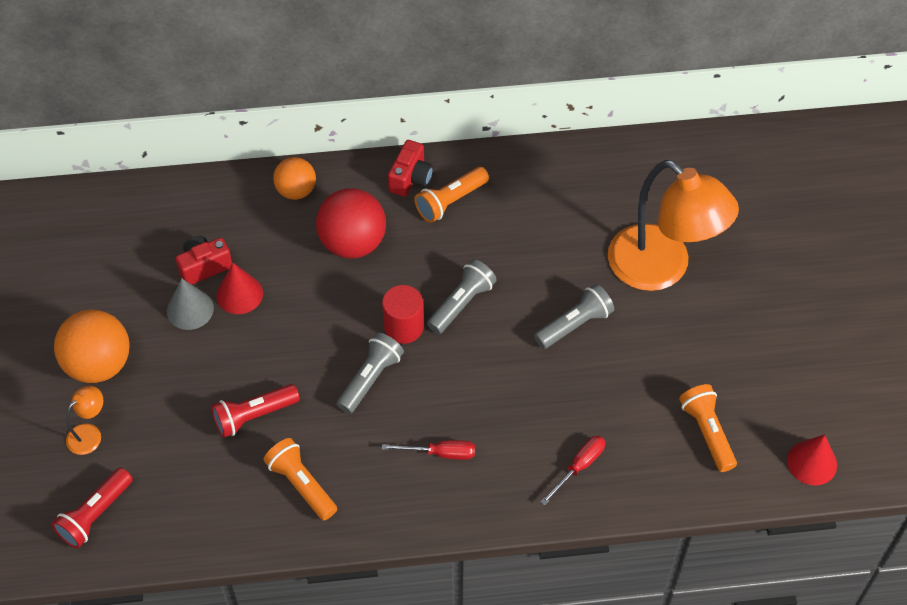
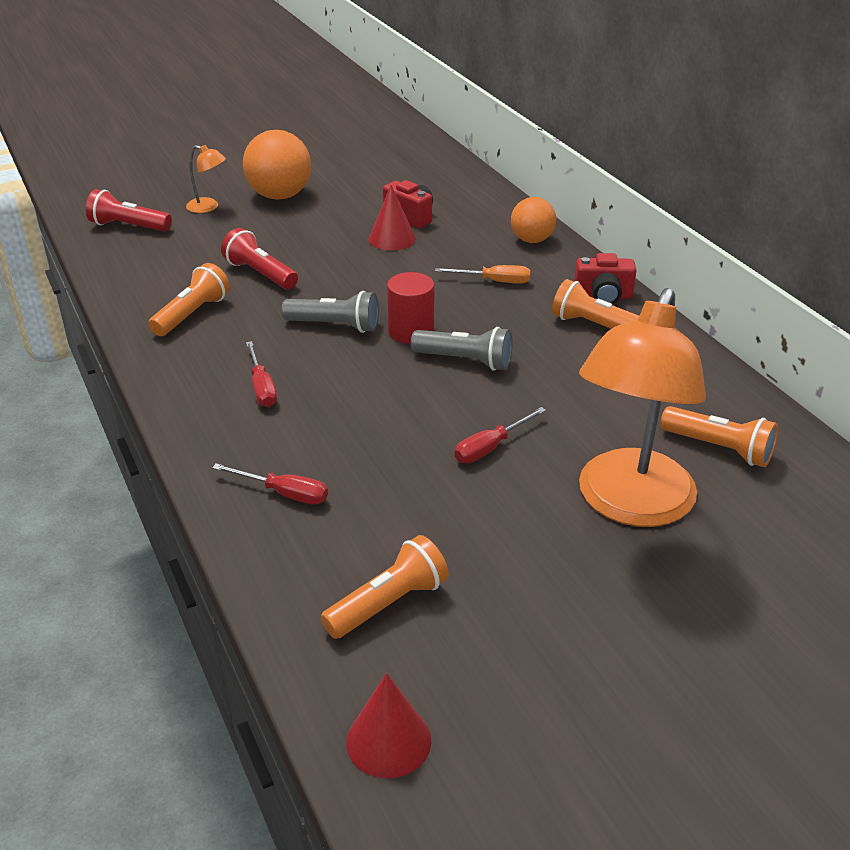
camera: 70 degrees right, 20 degrees down
(190, 309) = (360, 220): grey cone -> none
(352, 243) = (494, 281): red ball -> orange screwdriver
(574, 324) = (490, 447): grey flashlight -> red screwdriver
(624, 195) = (719, 448): none -> orange flashlight

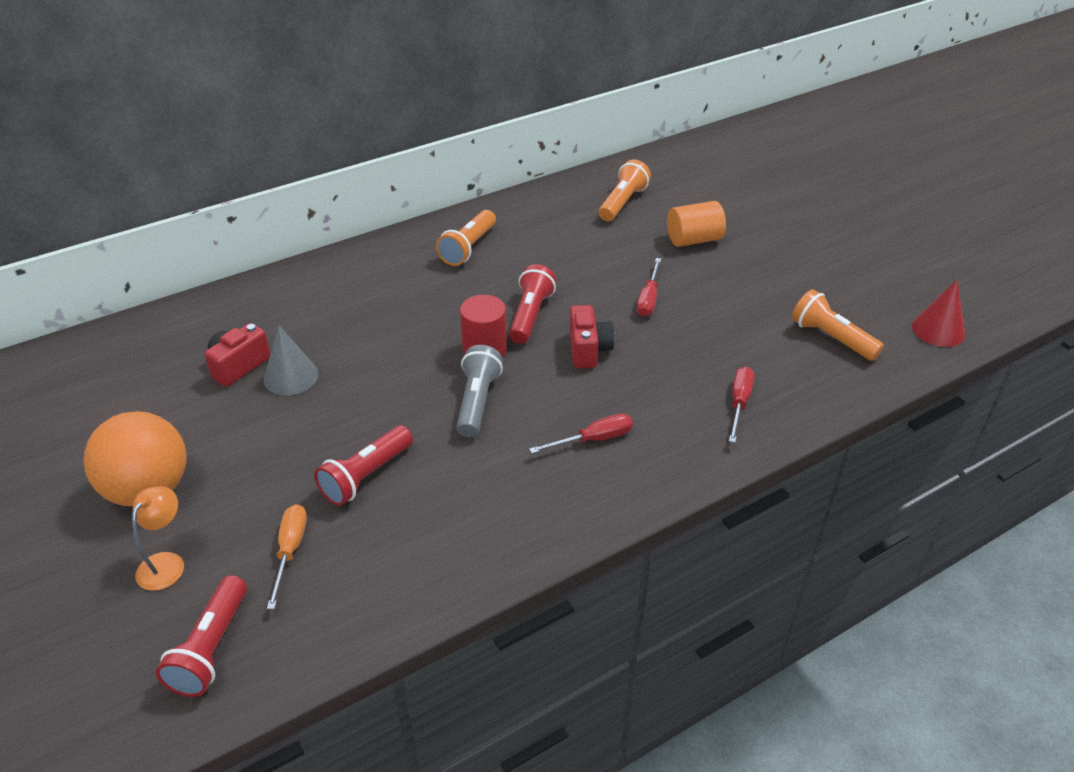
camera: 95 degrees left, 5 degrees up
(192, 314) = (459, 521): orange flashlight -> none
(392, 239) = (291, 376): red cone -> grey cone
(465, 361) = (530, 315): grey flashlight -> red flashlight
(490, 447) = (648, 299): red screwdriver -> red screwdriver turned 60 degrees clockwise
(494, 281) = (390, 302): orange screwdriver -> orange screwdriver (290, 551)
(532, 240) = (308, 281): orange ball -> none
(603, 296) = (419, 243): red camera -> red camera (588, 350)
(629, 505) = (694, 240): orange lamp -> orange cylinder

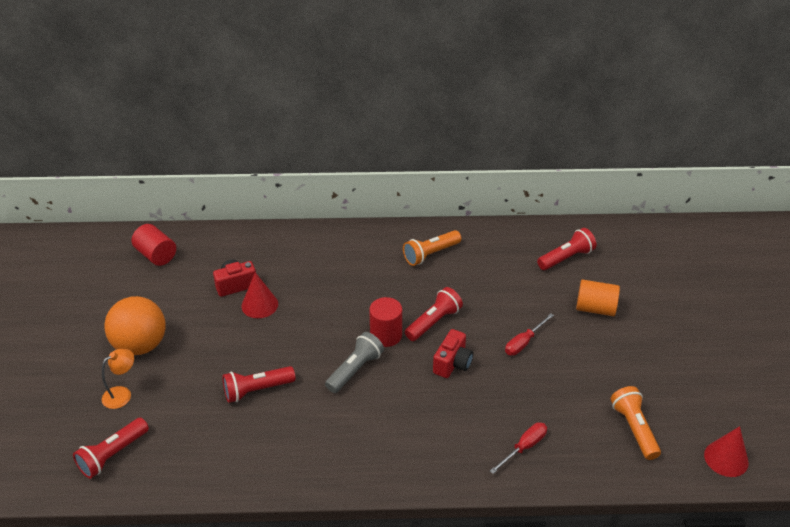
camera: 30 degrees right, 0 degrees up
(89, 371) = (156, 255): none -> red cylinder
(290, 551) = (186, 417): orange screwdriver -> none
(291, 376) = (259, 305): grey cone -> red cone
(593, 439) = (407, 429): red screwdriver -> none
(622, 202) = (566, 258): orange flashlight -> red flashlight

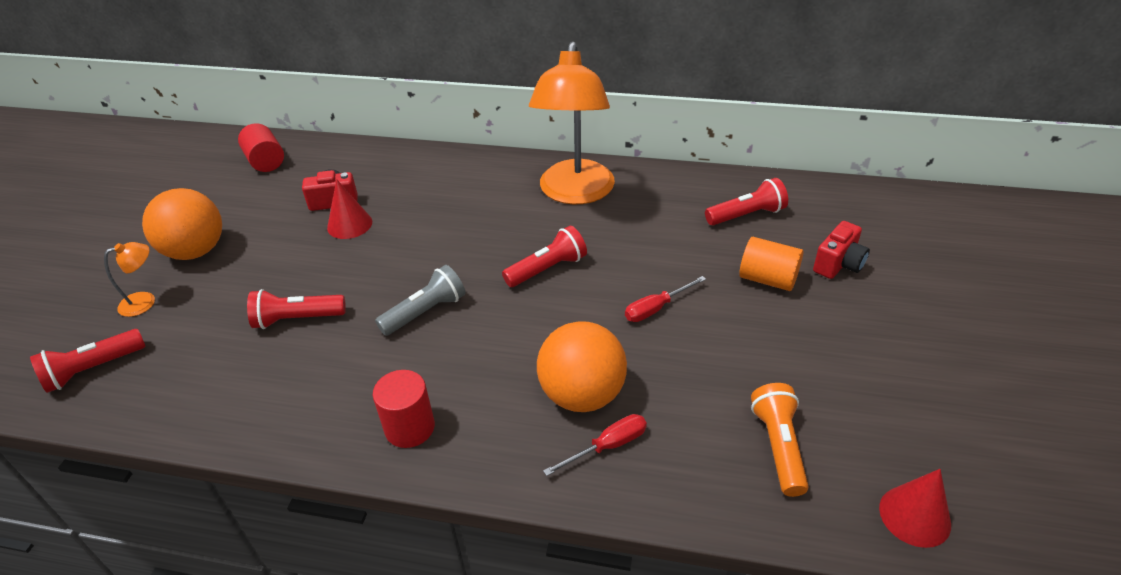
camera: 15 degrees right, 0 degrees up
(386, 335) = (481, 277): red cylinder -> red cylinder (410, 427)
(430, 254) = (575, 193): orange flashlight -> orange lamp
(452, 363) = (552, 321): red camera -> red camera (838, 264)
(494, 415) = (582, 395): none -> orange ball

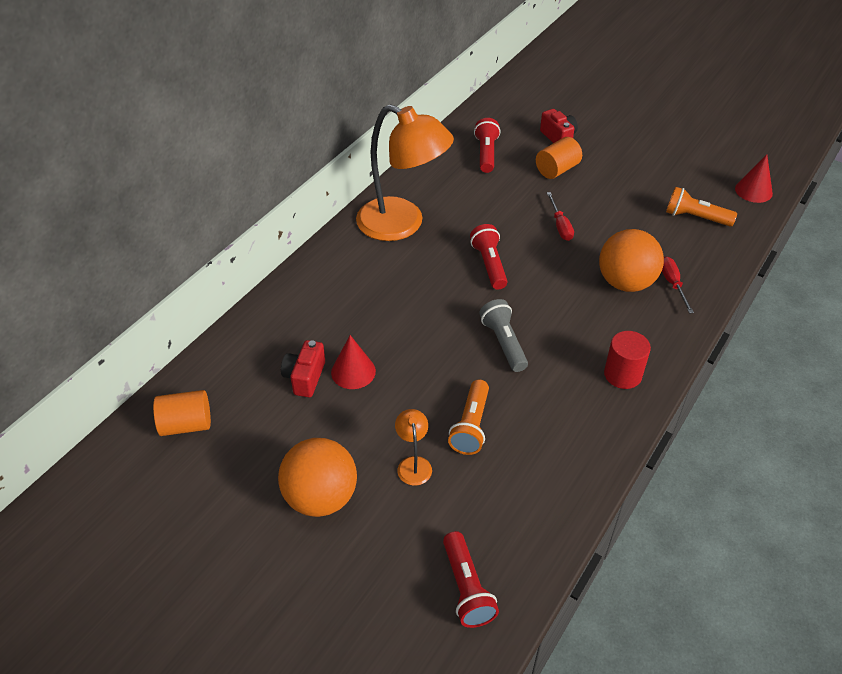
camera: 70 degrees left, 5 degrees up
(145, 301) = (382, 544): orange lamp -> orange lamp (413, 464)
(266, 161) = (186, 424): red cylinder -> orange cylinder
(297, 319) = (471, 426): red flashlight -> orange flashlight

